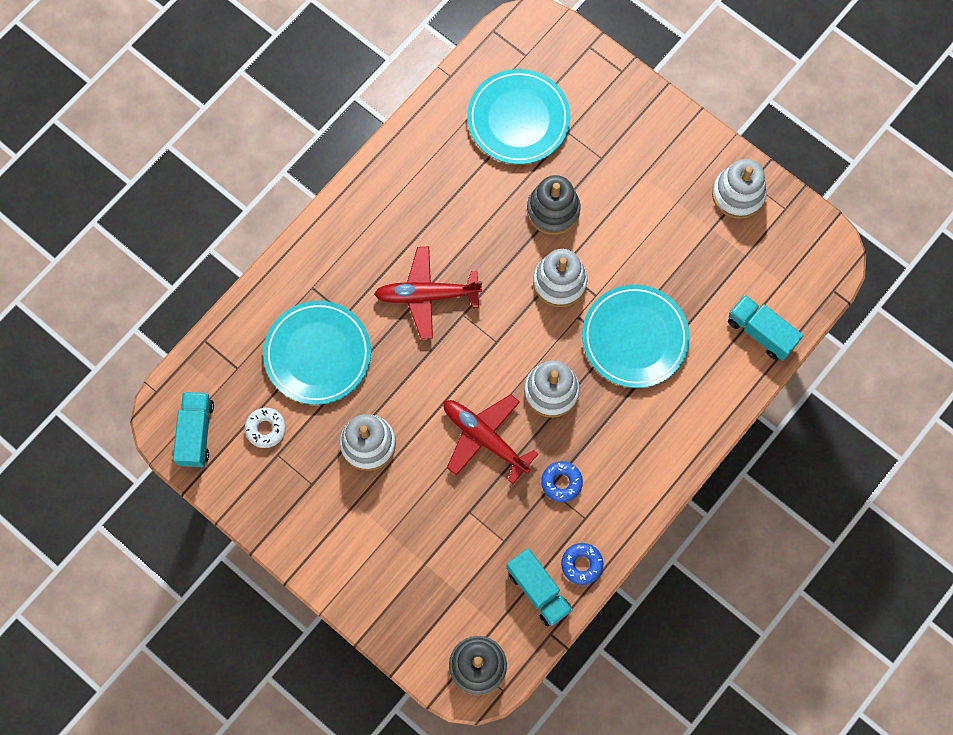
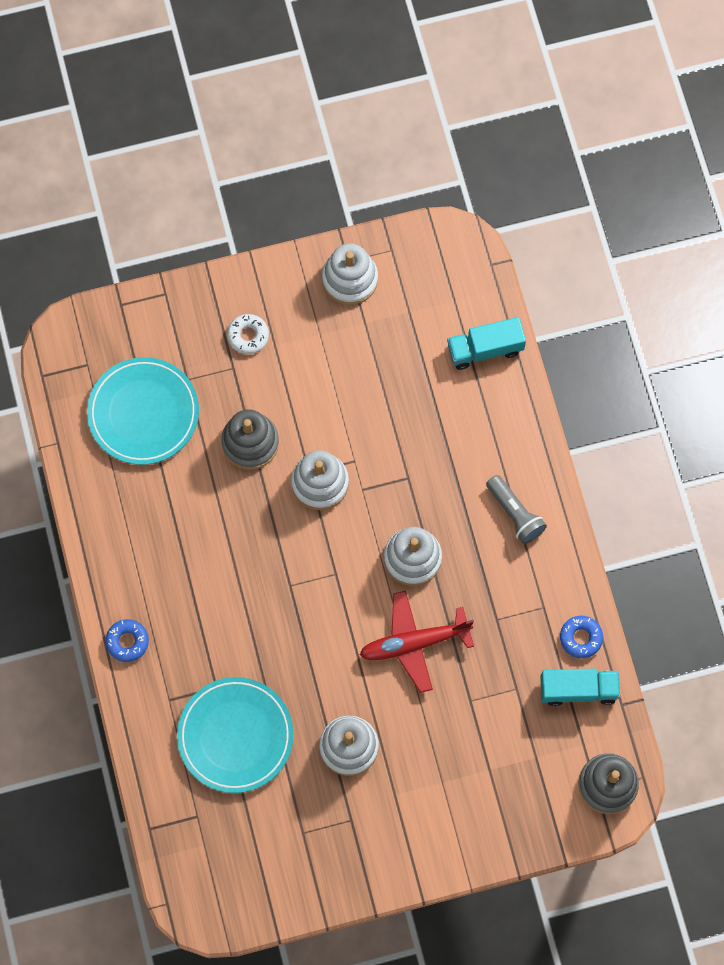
camera: 55 degrees left, 0 degrees up
(196, 433) = (232, 892): turquoise truck -> none
(266, 429) = (272, 827): white donut -> white donut (248, 336)
(427, 295) = (250, 604): red plane -> none
(561, 482) = (499, 605): blue donut -> blue donut (127, 641)
(635, 338) = (415, 455): turquoise plate -> none
(644, 445) = (515, 514): none -> grey flashlight

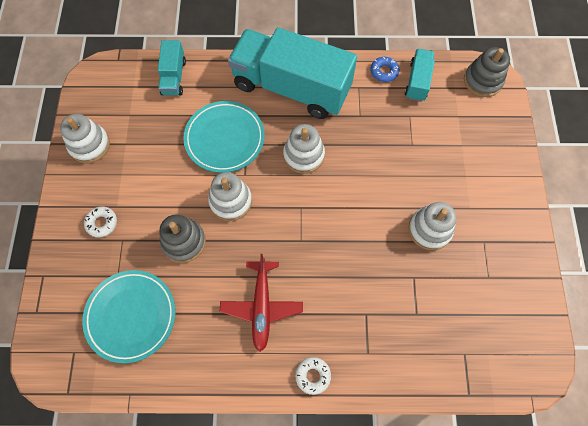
camera: 75 degrees left, 5 degrees down
(127, 641) = (313, 375): blue donut -> white donut
(235, 736) = (406, 308): turquoise plate -> turquoise plate (224, 138)
(415, 643) = (364, 168): red plane -> red plane (262, 306)
(515, 514) = (291, 87): grey flashlight -> turquoise truck

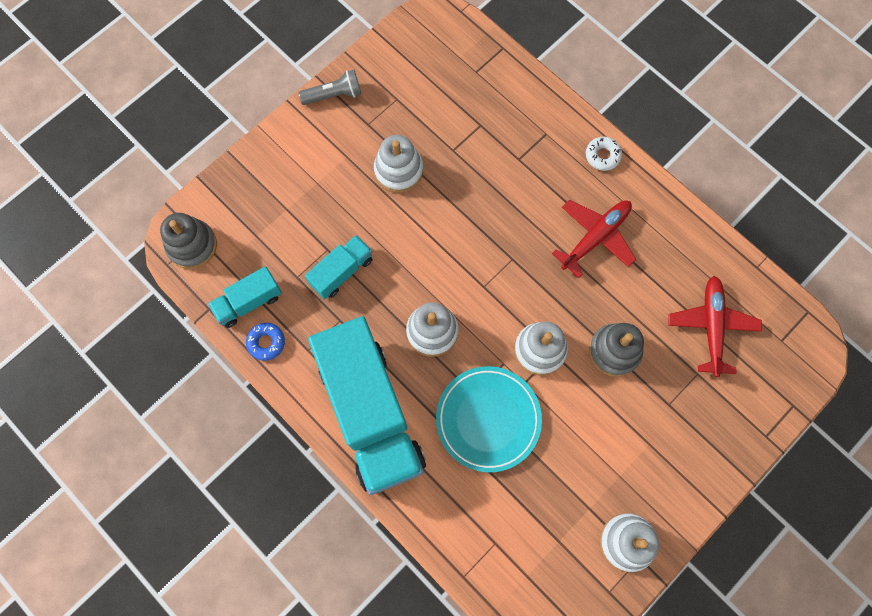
camera: 135 degrees left, 5 degrees up
(102, 223) = (676, 439): white donut -> none
(131, 316) = (711, 327): turquoise plate -> red plane
(174, 77) = (475, 545): turquoise truck -> turquoise truck (342, 272)
(527, 240) = (334, 95): none -> grey flashlight

